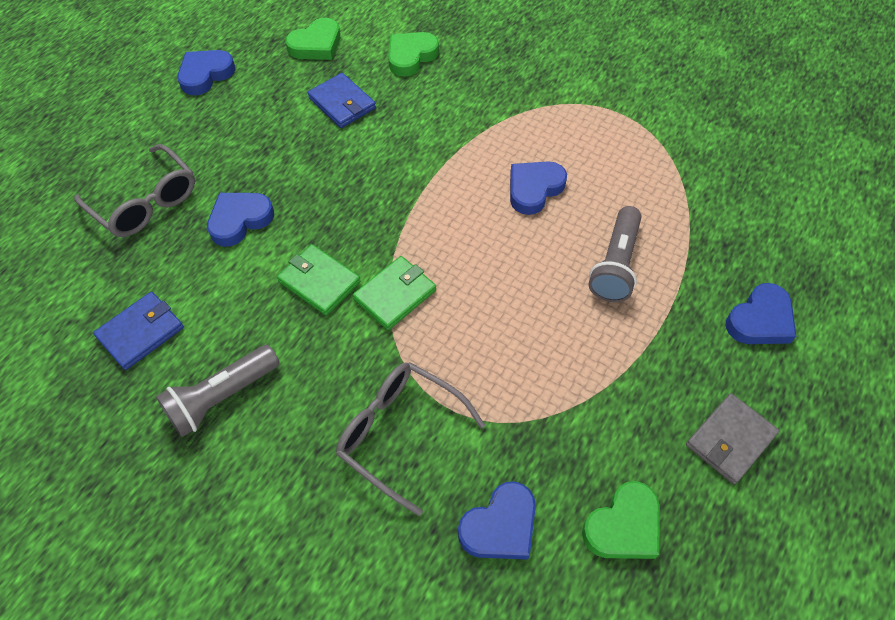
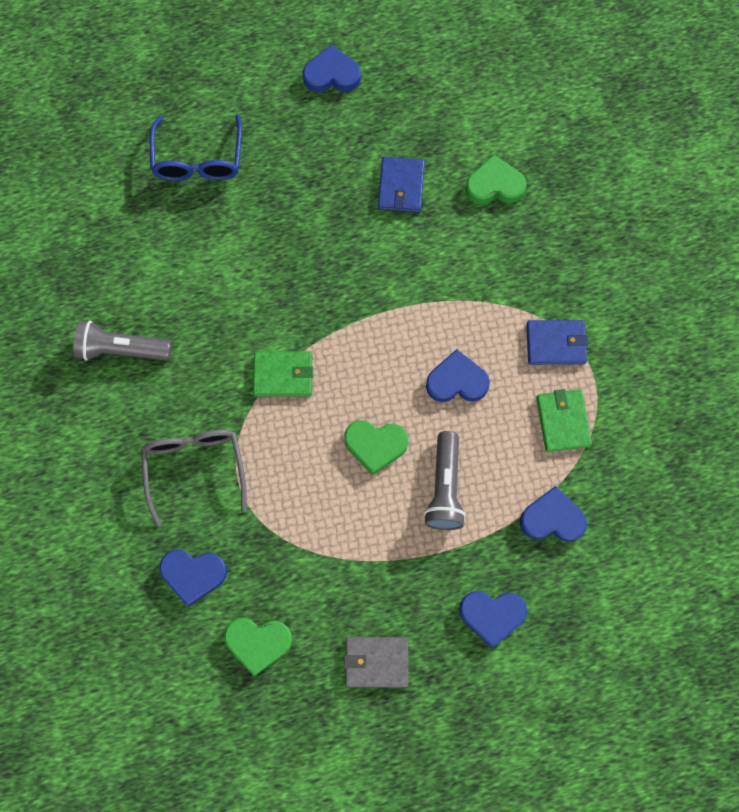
camera: 45 degrees right, 15 degrees up
(141, 332) = (115, 261): blue wallet -> blue wallet (556, 343)
(145, 202) = (198, 159): grey glasses -> blue glasses
(240, 220) = (242, 228): blue heart -> blue heart (552, 518)
(316, 45) = (436, 112): green heart -> green heart (375, 445)
(319, 281) = (247, 321): green wallet -> green wallet (563, 421)
(615, 265) = (445, 488): grey flashlight -> grey flashlight turned 60 degrees counterclockwise

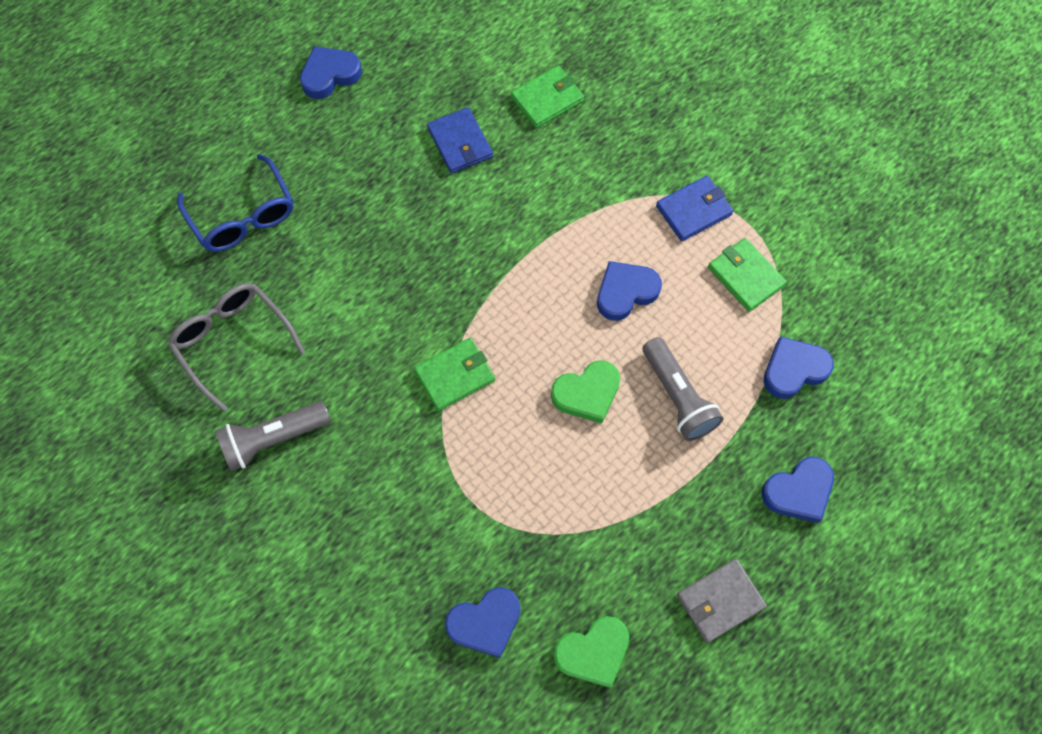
camera: 30 degrees left, 5 degrees down
(195, 469) = (422, 516): grey glasses -> grey glasses (233, 342)
(494, 185) = (547, 99): green heart -> green wallet

